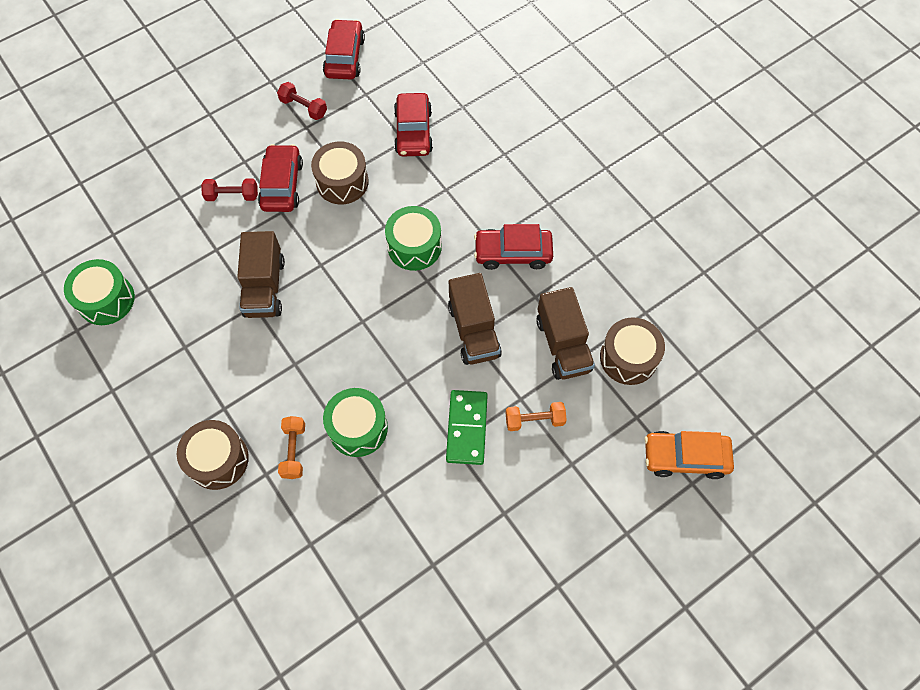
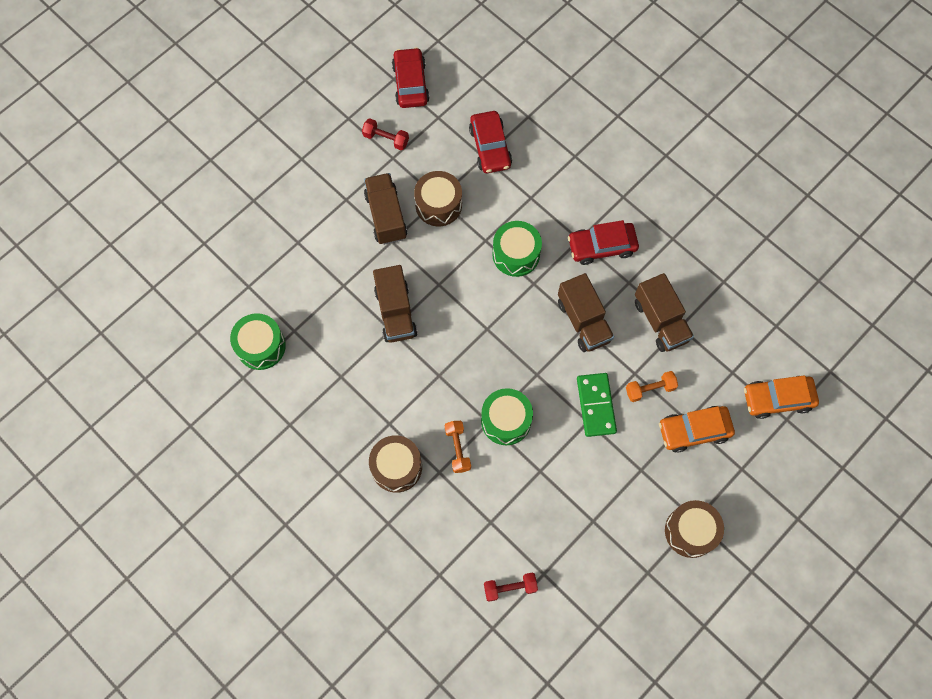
camera: 10 degrees left, 5 degrees up
(232, 196) = (344, 233): red dumbbell -> red dumbbell (510, 588)
(282, 185) = (386, 216): red car -> brown truck
(577, 477) = (694, 431): none -> orange car
(628, 358) = (716, 323): brown drum -> brown drum (690, 531)

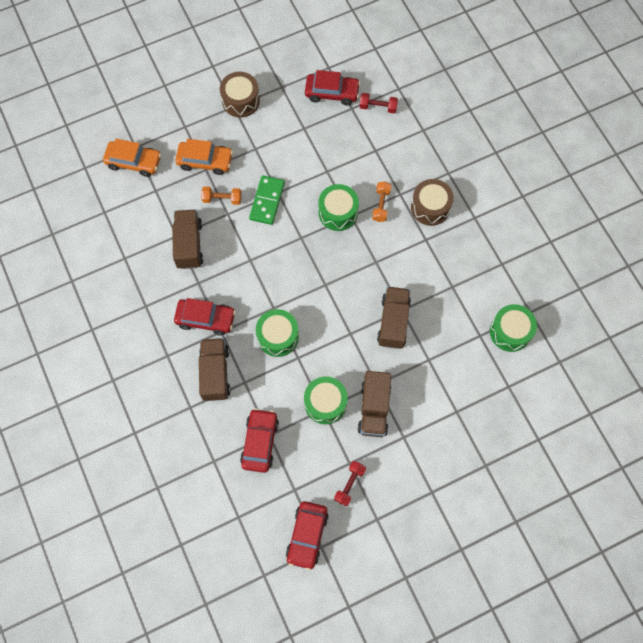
camera: 160 degrees left, 0 degrees up
(386, 139) = (349, 484): red dumbbell -> red dumbbell turned 75 degrees clockwise
(438, 205) = (325, 403): brown drum -> green drum
(578, 588) = (332, 93): none -> red car
(583, 321) = (248, 265): brown truck -> brown truck (215, 373)

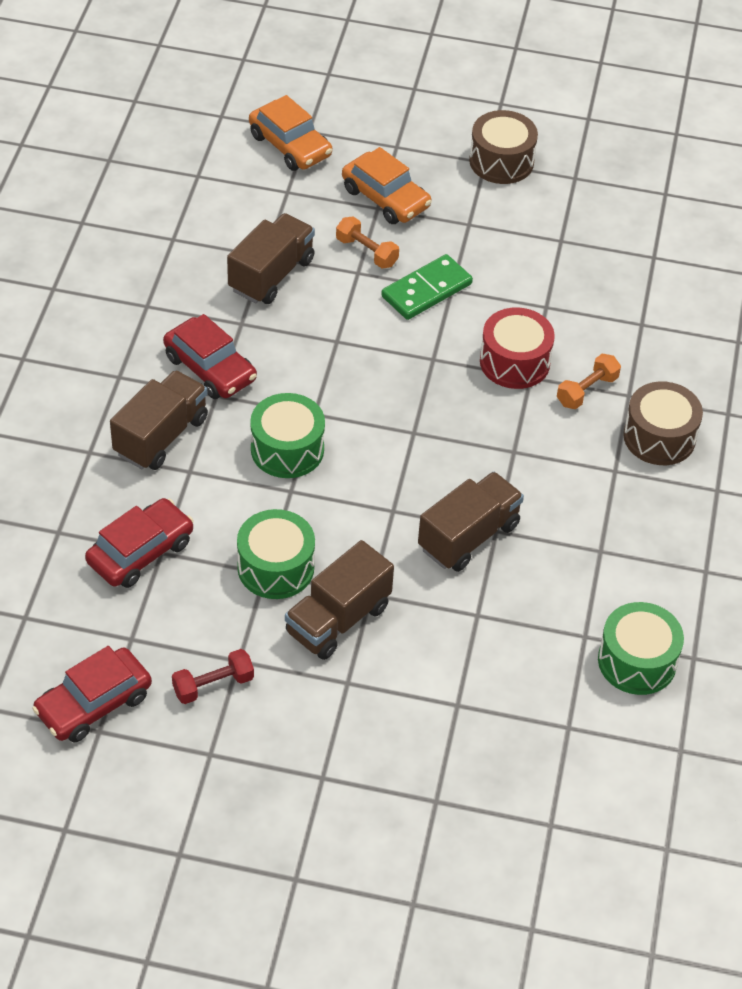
camera: 35 degrees right, 20 degrees down
(332, 93) = (641, 224): red car -> none
(338, 212) = (514, 362): green drum -> red drum
(378, 107) = (694, 277): red dumbbell -> none

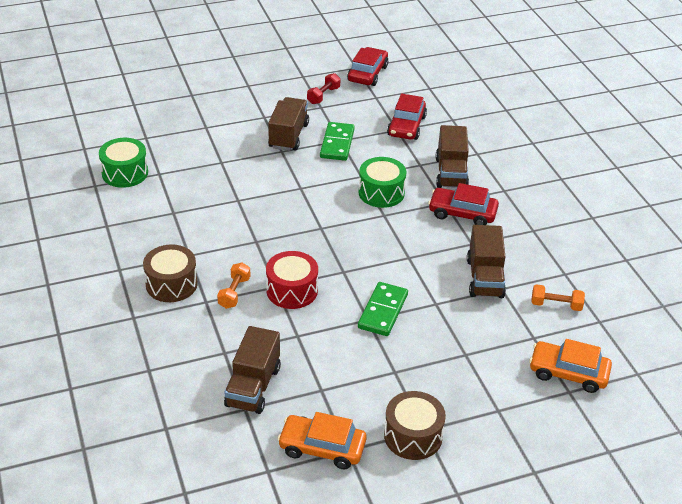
camera: 150 degrees right, 10 degrees down
(275, 567) = (337, 143): green drum -> green domino
(366, 252) = (443, 319): orange dumbbell -> orange dumbbell (556, 305)
(385, 198) = (466, 364): orange car -> orange car (322, 448)
(468, 536) = (250, 191): brown truck -> brown truck (253, 387)

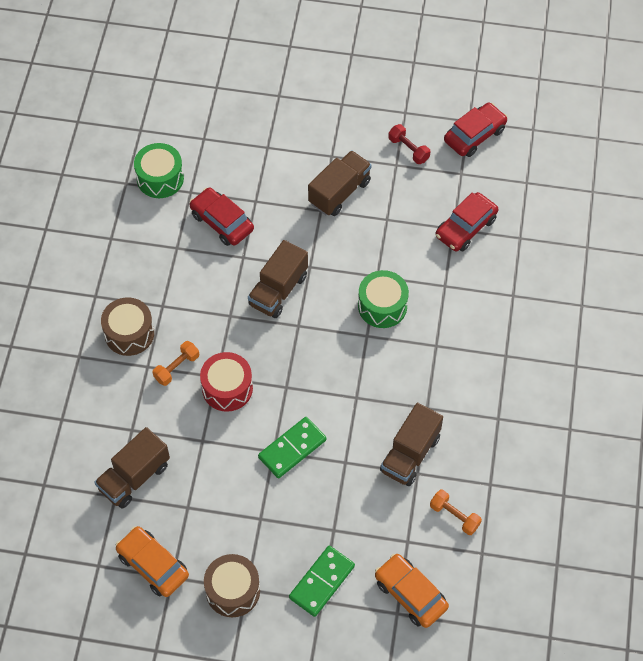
camera: 30 degrees right, 20 degrees up
(323, 95) = (408, 149): red dumbbell -> red dumbbell turned 75 degrees clockwise
(337, 143) = (380, 223): green domino -> green domino (322, 582)
(451, 173) = (468, 310): brown truck -> brown truck (278, 290)
(462, 213) = (443, 367): red car -> red car (222, 222)

